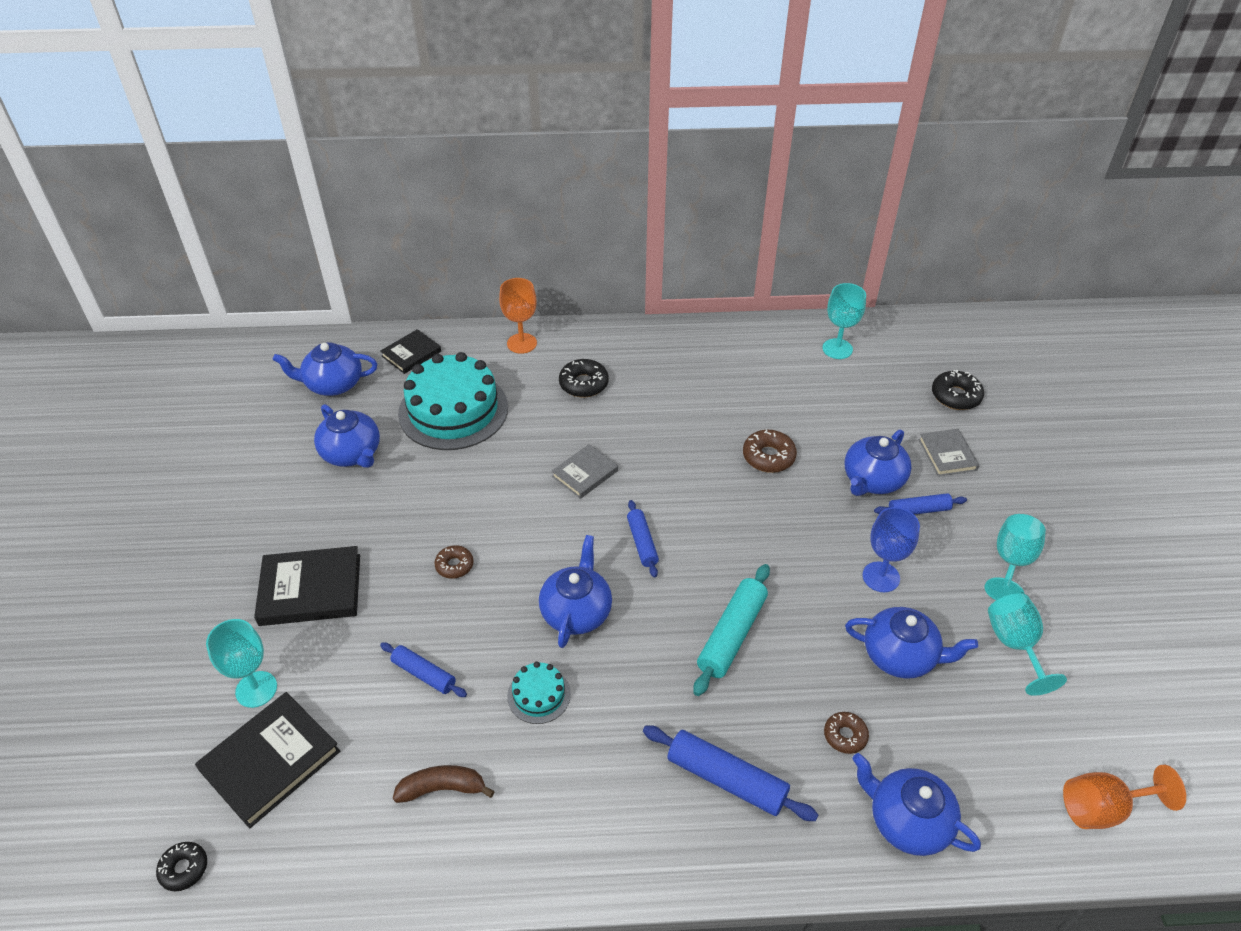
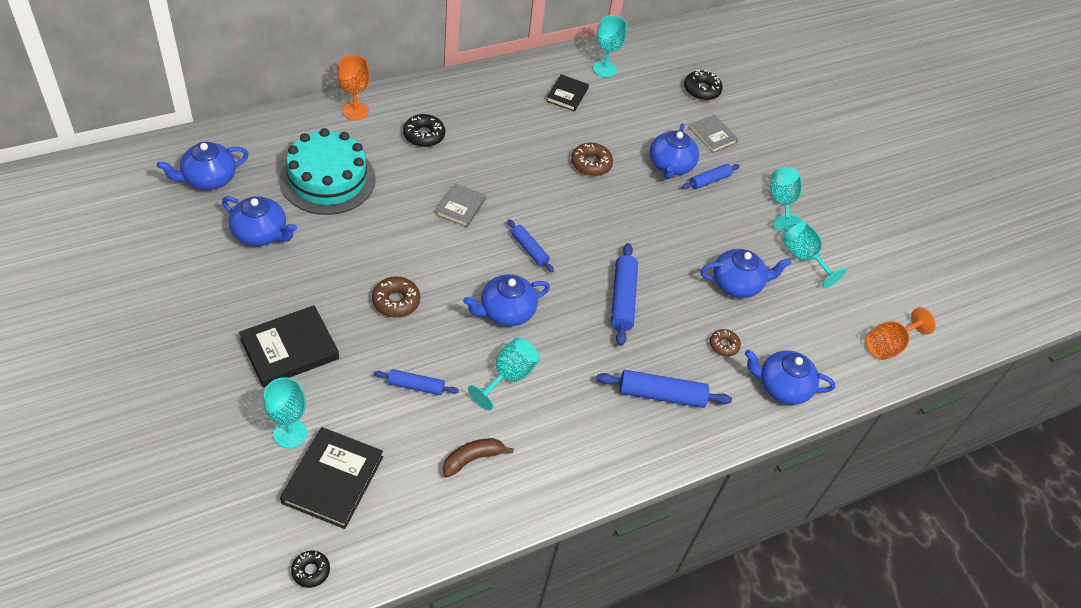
camera: 30 degrees left, 5 degrees up
(411, 354) = (264, 138): black book -> black book (567, 95)
(454, 565) = (396, 301): brown donut -> brown donut, size x1.52
(539, 695) = (508, 377): turquoise cake -> turquoise goblet
(576, 612) = (506, 311): blue teapot -> blue teapot turned 105 degrees counterclockwise
(732, 635) = (622, 299): turquoise rolling pin -> blue rolling pin
(881, 577) = (703, 233): blue goblet -> none

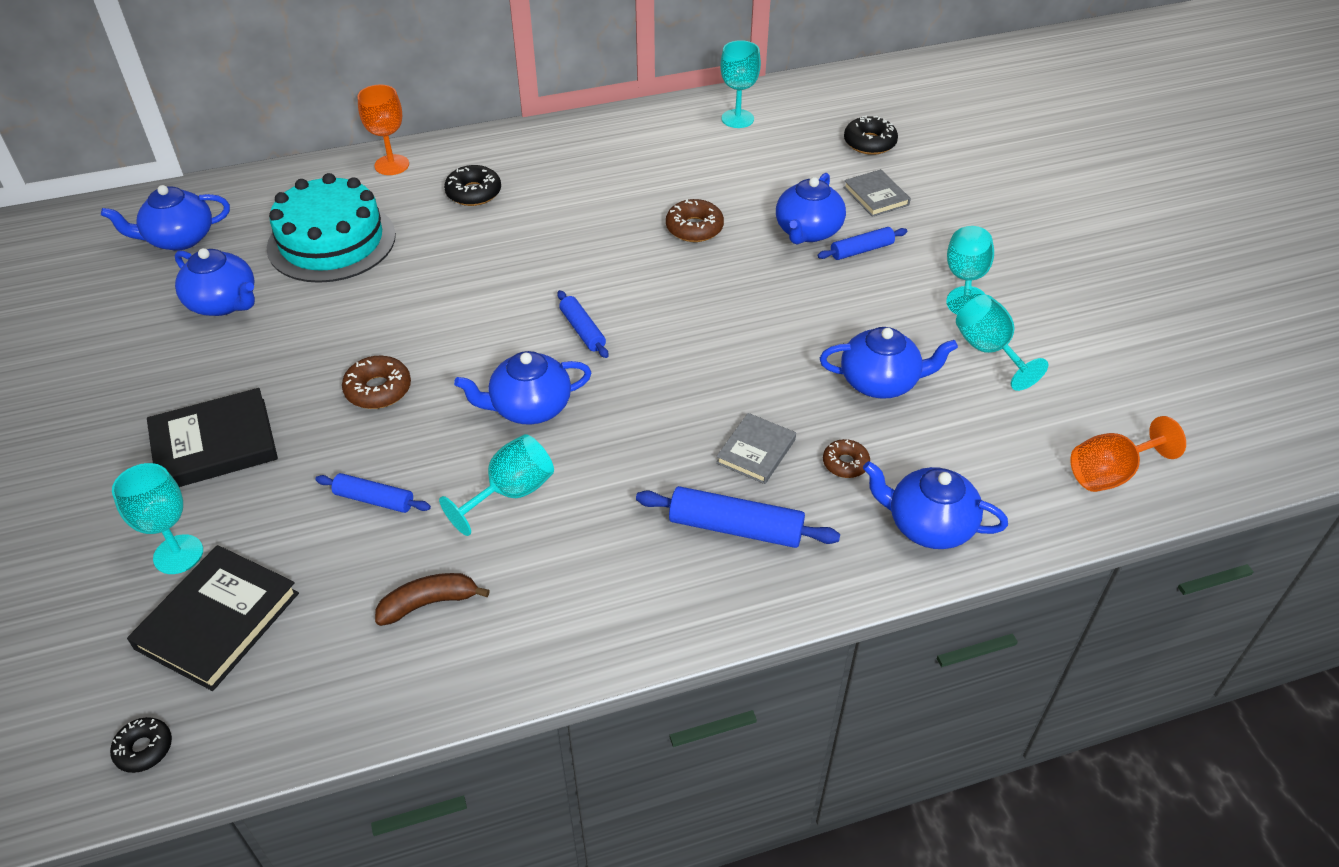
camera: 15 degrees right, 5 degrees down
(461, 207) = (500, 277): grey book -> grey book (756, 451)
(567, 95) = (679, 148): black book -> none
(622, 299) = (703, 397): blue rolling pin -> none

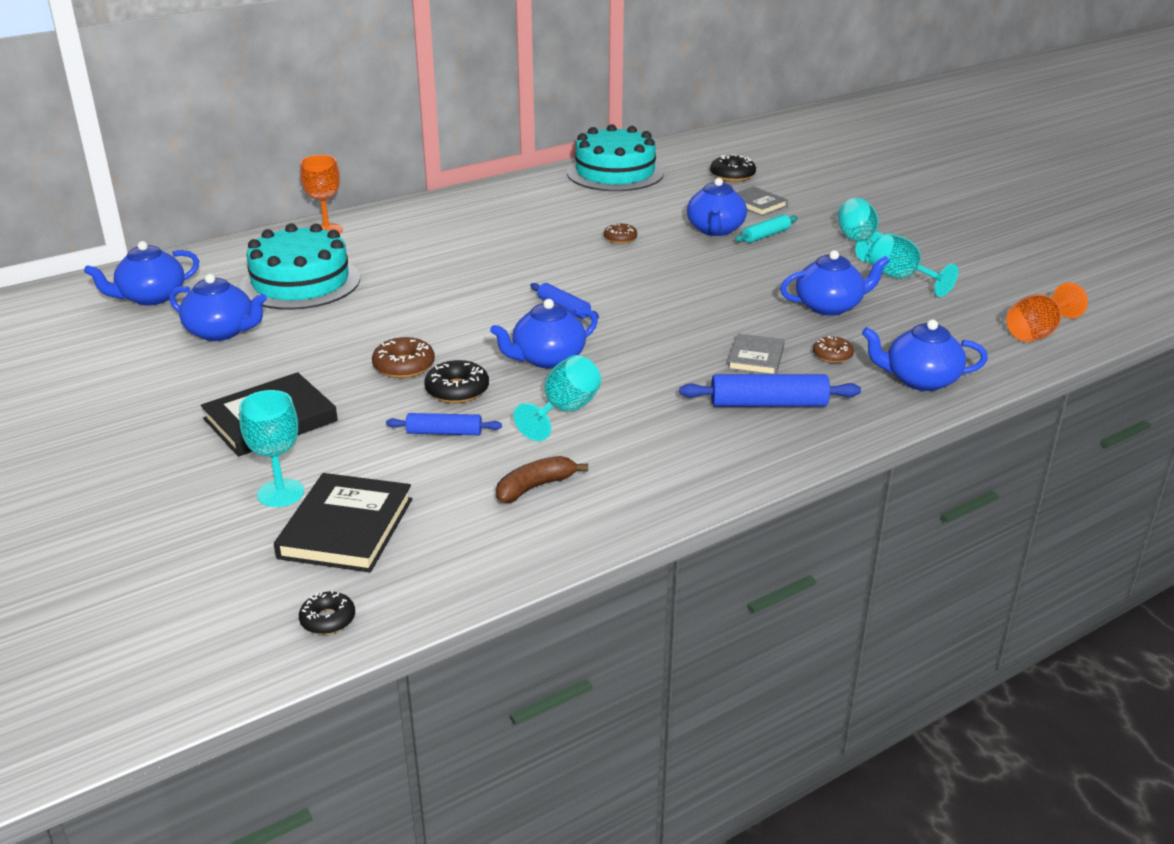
camera: 15 degrees left, 15 degrees down
(474, 193) = (413, 239): black donut -> black donut (457, 390)
(694, 228) = (620, 238): brown donut -> brown donut, size x0.66
(737, 119) = (615, 173): turquoise goblet -> turquoise cake
(861, 250) = (766, 235): blue rolling pin -> turquoise rolling pin

